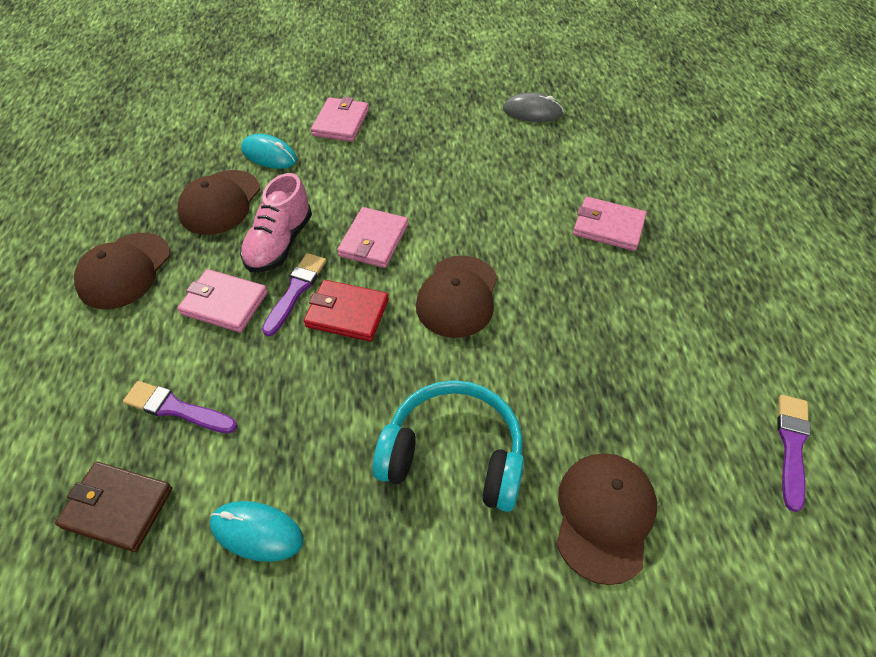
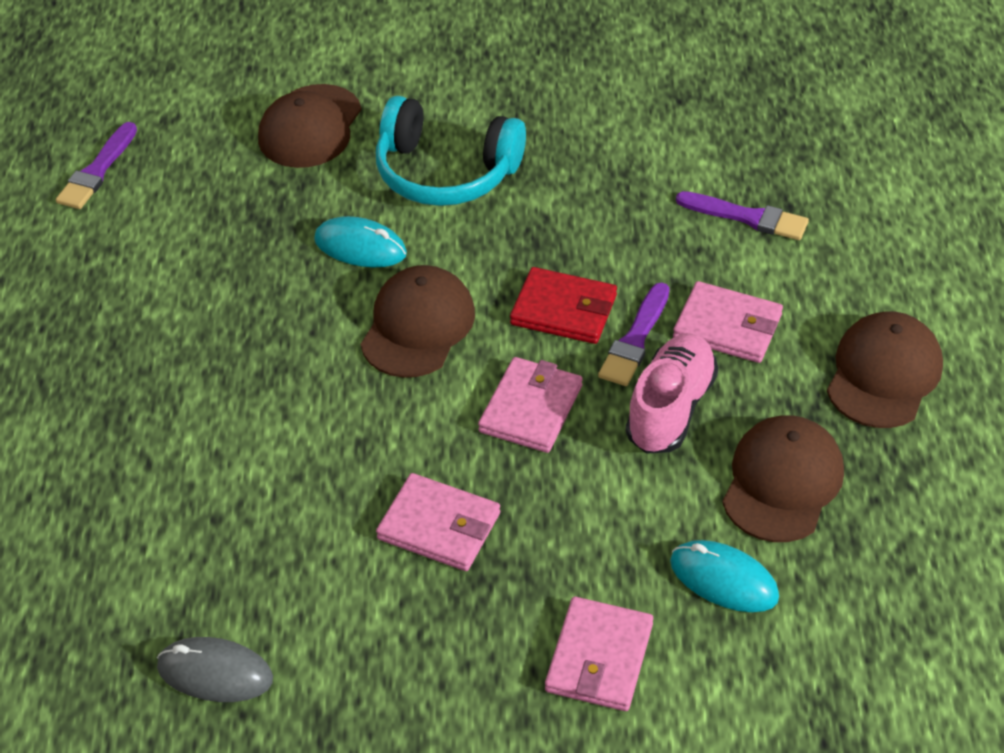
camera: 175 degrees left, 5 degrees down
(117, 507) = (774, 143): brown wallet -> none
(257, 532) = (635, 124): turquoise mouse -> turquoise mouse (360, 247)
(608, 227) = (175, 419): pink wallet -> pink wallet (439, 526)

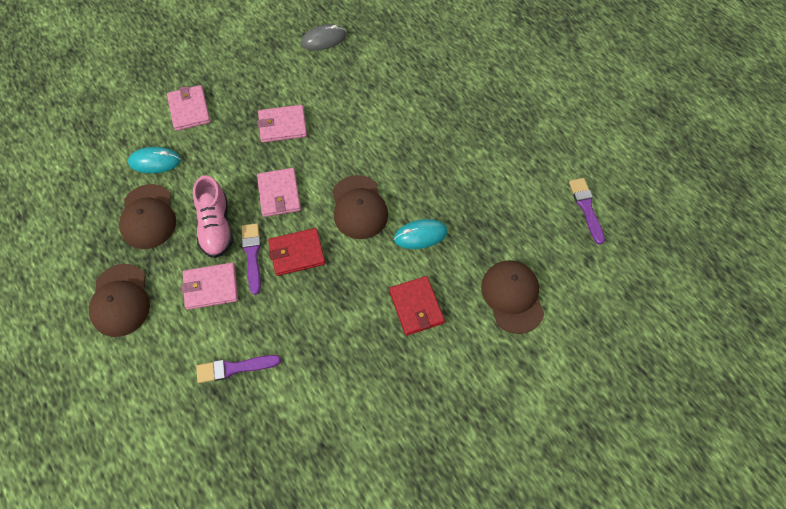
camera: 145 degrees right, 15 degrees up
(445, 172) = (416, 307): turquoise headphones -> red wallet

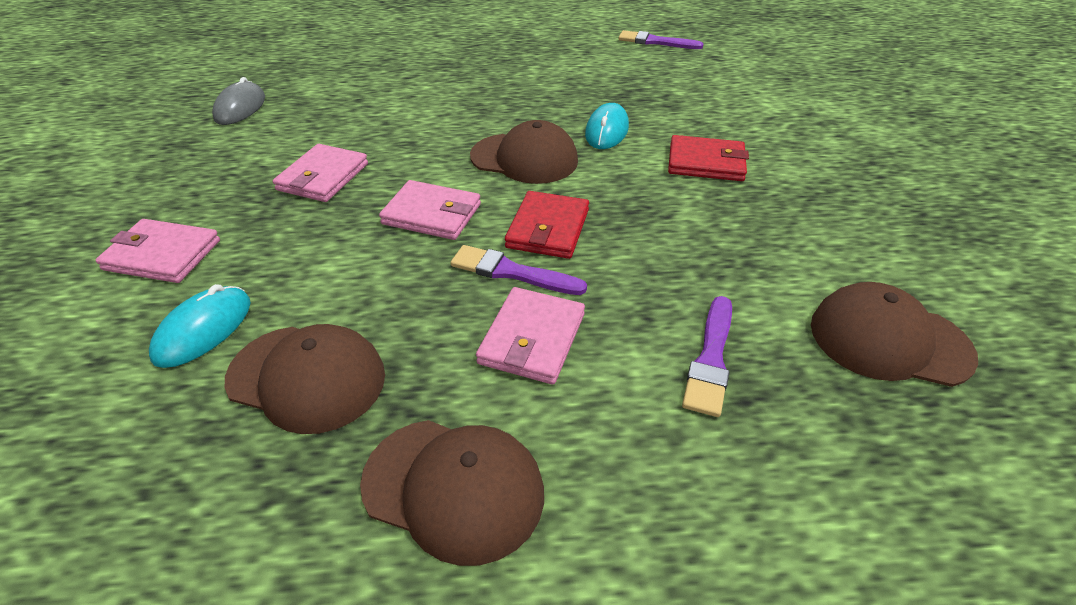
camera: 60 degrees left, 20 degrees down
(216, 227) = (421, 295): pink shoe -> none
(512, 297) = (732, 104): brown cap -> brown cap (889, 340)

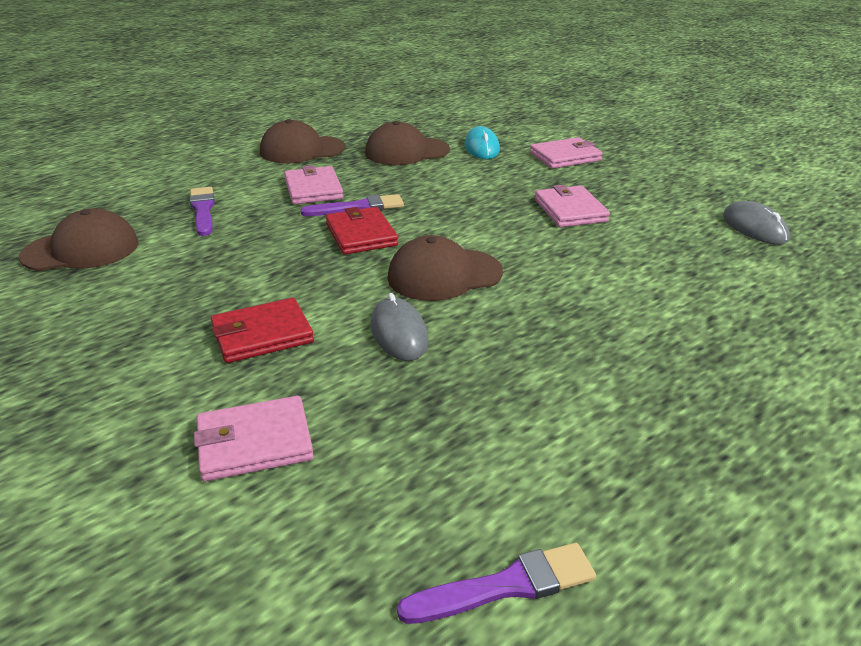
camera: 145 degrees right, 10 degrees down
(432, 214) = (454, 216): pink wallet -> pink wallet (254, 443)
(606, 131) = (399, 333): turquoise mouse -> grey mouse

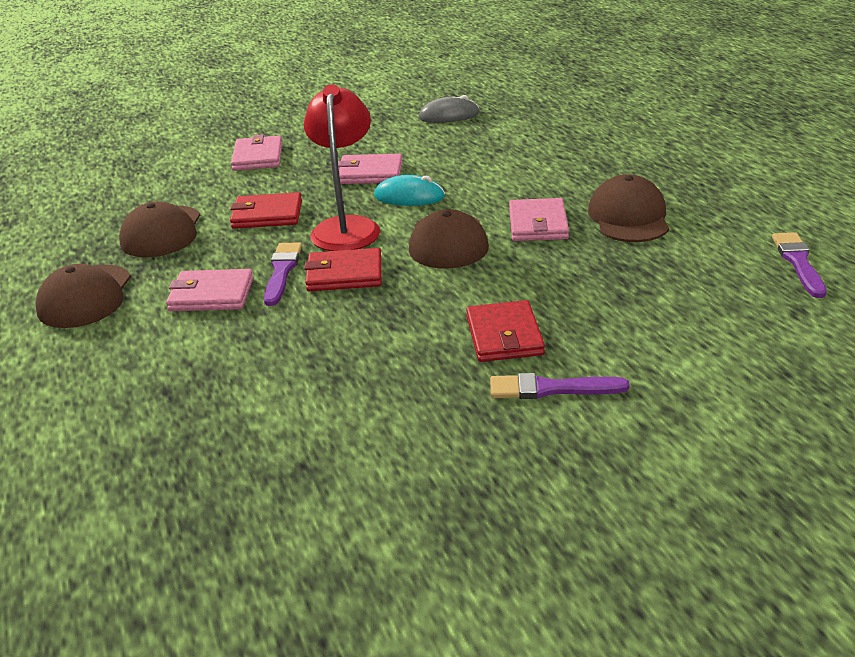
camera: 70 degrees left, 0 degrees up
(81, 250) = (250, 463): brown cap -> brown cap (629, 217)
(203, 210) = (205, 371): purple brush -> purple brush (551, 389)
(254, 443) = (656, 343): pink wallet -> pink wallet (538, 224)
(399, 333) = (531, 271): grey mouse -> none
(450, 220) = (346, 227): none -> red lamp
(455, 182) = (267, 215): none -> red wallet
(481, 148) = (194, 191): turquoise mouse -> turquoise mouse (409, 197)

